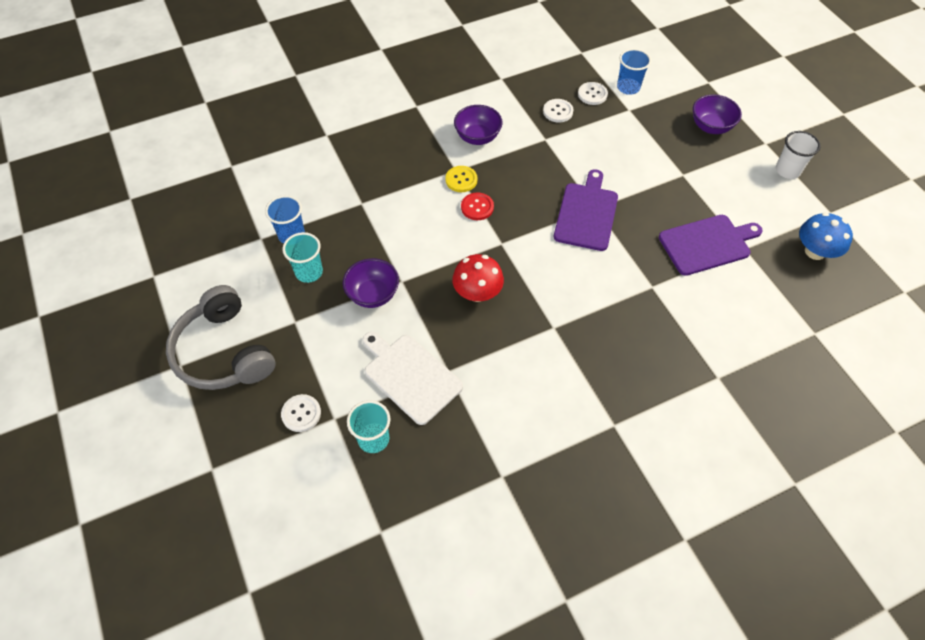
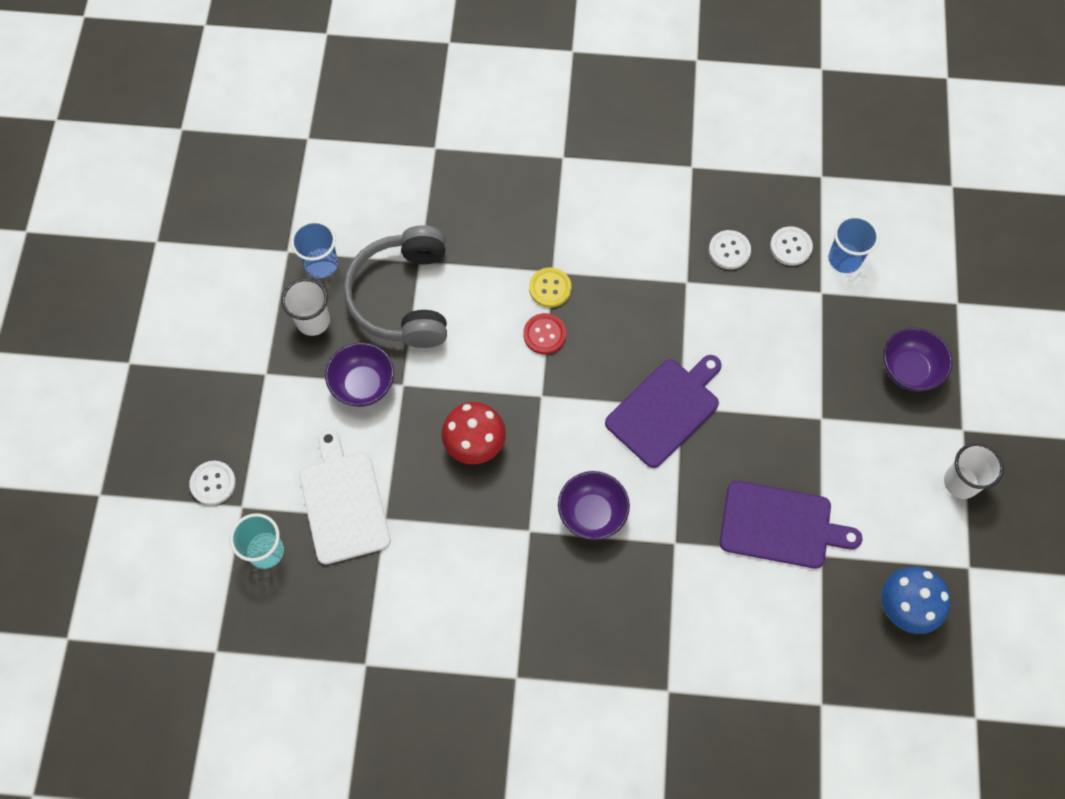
camera: 30 degrees right, 10 degrees up
(224, 352) = (177, 371): grey headphones -> grey headphones (403, 297)
(309, 272) = (313, 321): turquoise cup -> white cup
(477, 137) = (607, 239): purple bowl -> purple bowl (592, 513)

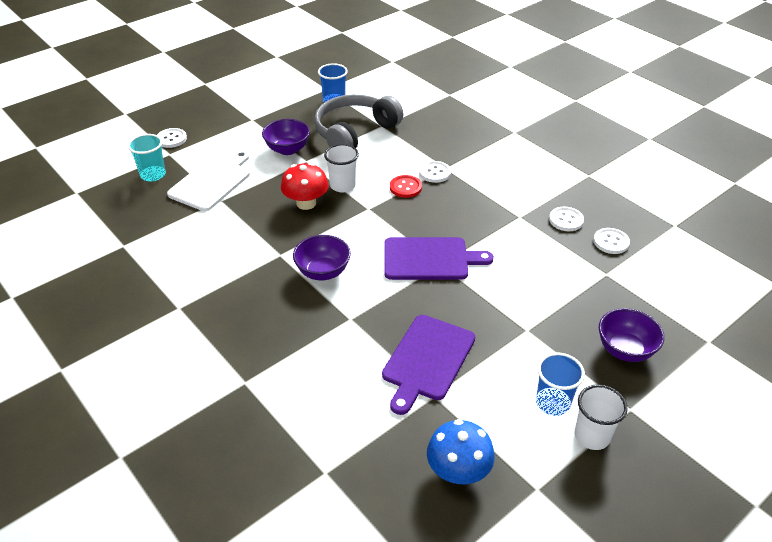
camera: 45 degrees right, 25 degrees down
(313, 321) = (300, 116): white cup -> white cup (342, 185)
(550, 288) = (435, 173): yellow button -> white button
(780, 525) = (427, 360): purple cutting board -> purple cutting board turned 60 degrees clockwise
(844, 259) = (643, 269): blue cup -> blue cup (552, 403)

